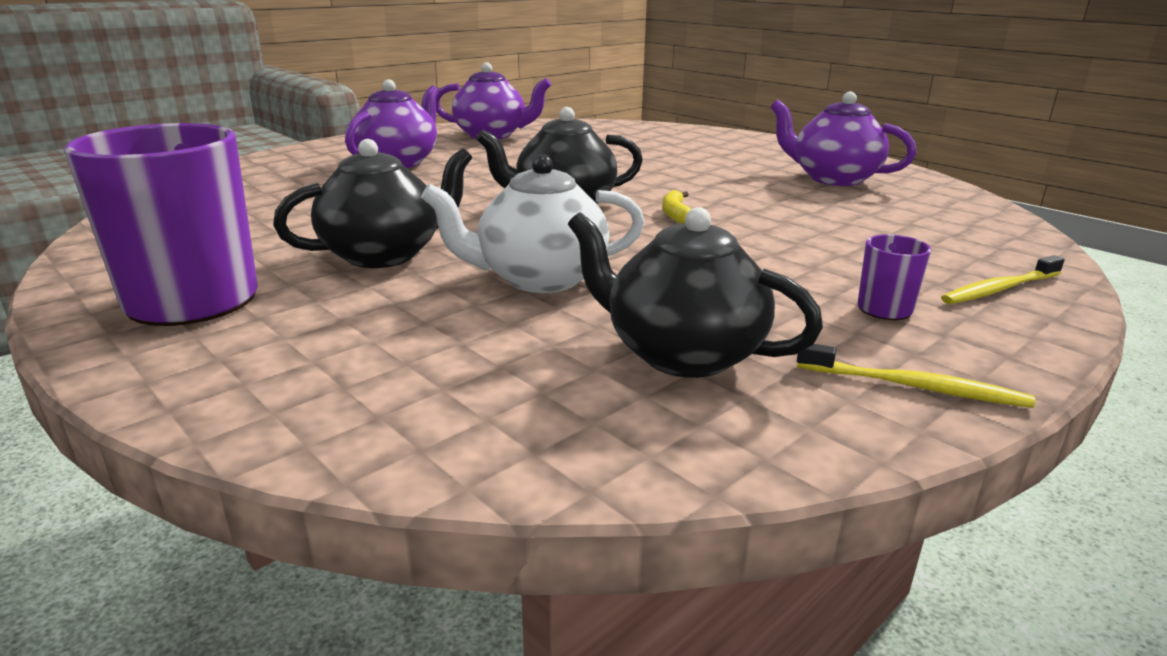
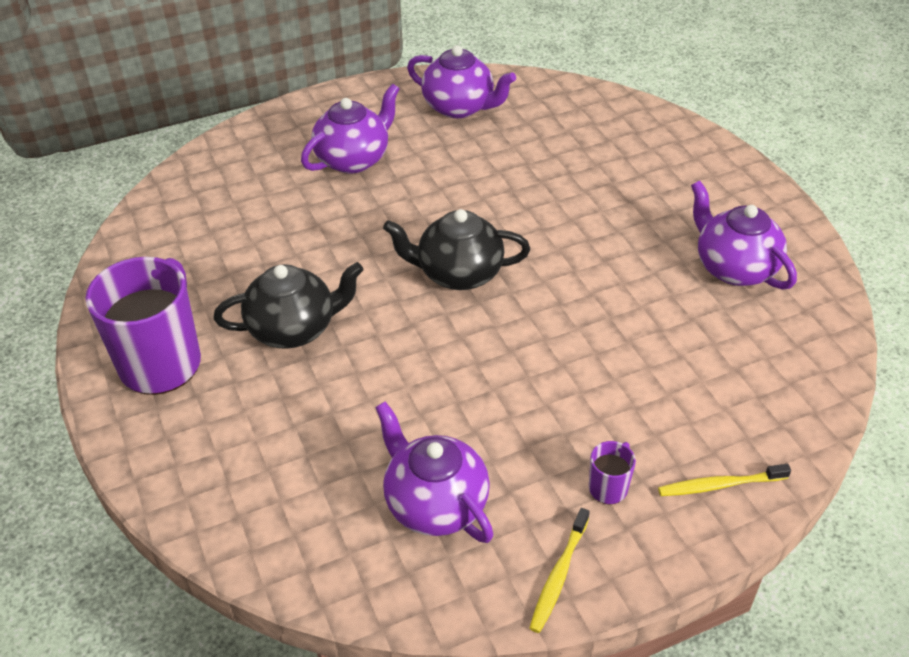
camera: 20 degrees right, 20 degrees up
(539, 279) = (388, 389): white teapot -> none
(675, 214) = (542, 310): yellow banana -> none
(681, 354) = (435, 503): black teapot -> purple teapot
(915, 387) = (558, 576): yellow toothbrush -> yellow toothbrush turned 75 degrees clockwise

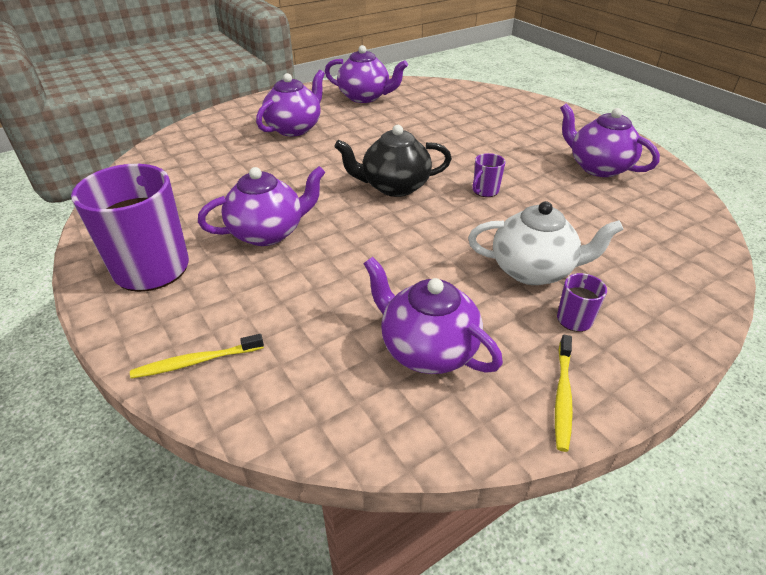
camera: 10 degrees left, 5 degrees down
(294, 328) = (268, 232): black teapot -> purple teapot
(570, 293) = (485, 191): none -> purple mug
(586, 418) = (533, 270): none -> white teapot
(719, 485) = (664, 307): yellow toothbrush -> yellow toothbrush (195, 362)

